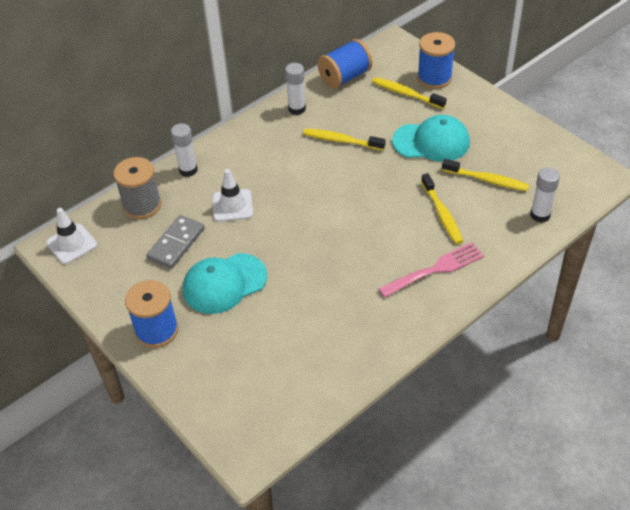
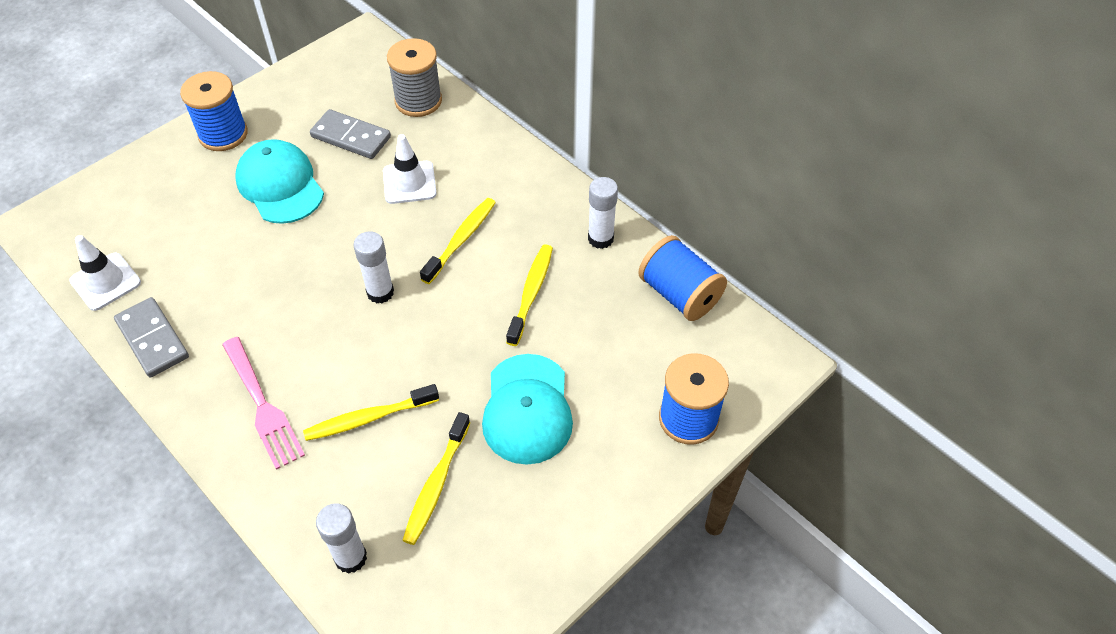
camera: 85 degrees right, 5 degrees up
(71, 244) = (363, 52): white traffic cone -> white traffic cone (105, 282)
(188, 170) = (477, 135): white glue stick -> white glue stick (380, 292)
(378, 343) = (153, 339): none -> grey domino
(406, 94) = (643, 377): yellow toothbrush -> yellow toothbrush (461, 240)

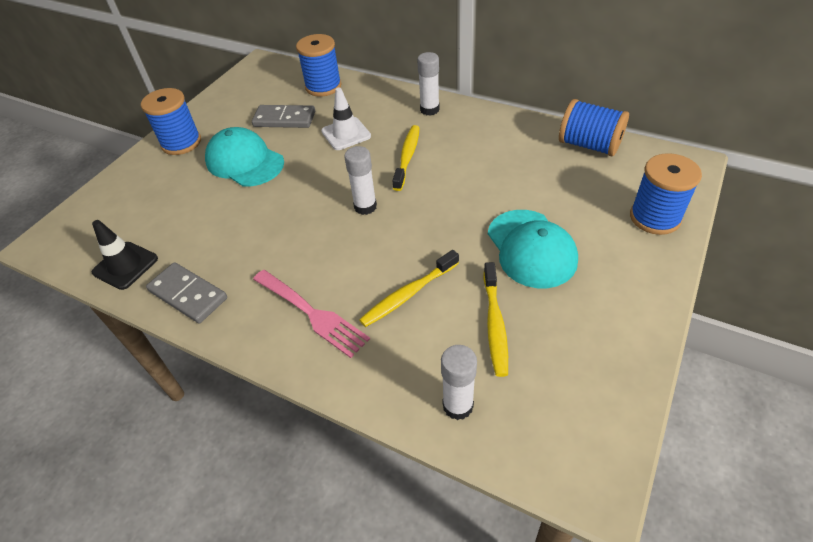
camera: 15 degrees left, 5 degrees down
(105, 282) = (125, 265): white traffic cone -> black traffic cone
(418, 101) = (323, 86): grey spool -> blue spool
(531, 293) = (482, 174): yellow toothbrush -> none
(600, 238) = (509, 129): white glue stick -> white glue stick (429, 110)

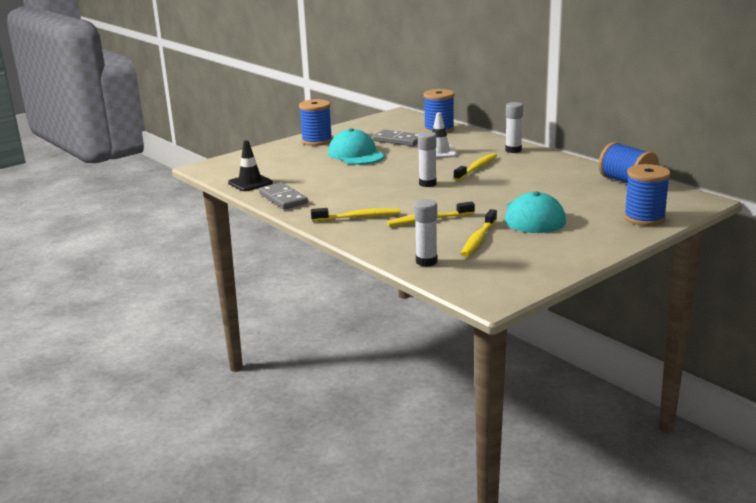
camera: 20 degrees right, 25 degrees down
(312, 314) = (358, 217): pink fork -> yellow toothbrush

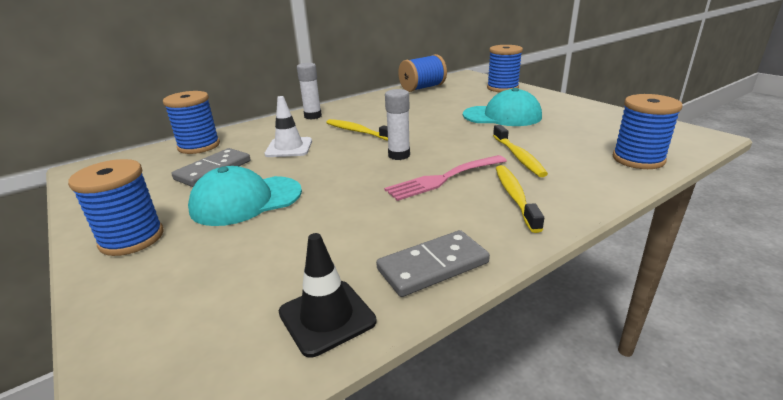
camera: 85 degrees left, 5 degrees up
(386, 198) = (443, 179): none -> pink fork
(426, 261) = (638, 159): white glue stick -> blue spool
(478, 239) = (566, 136): yellow toothbrush -> none

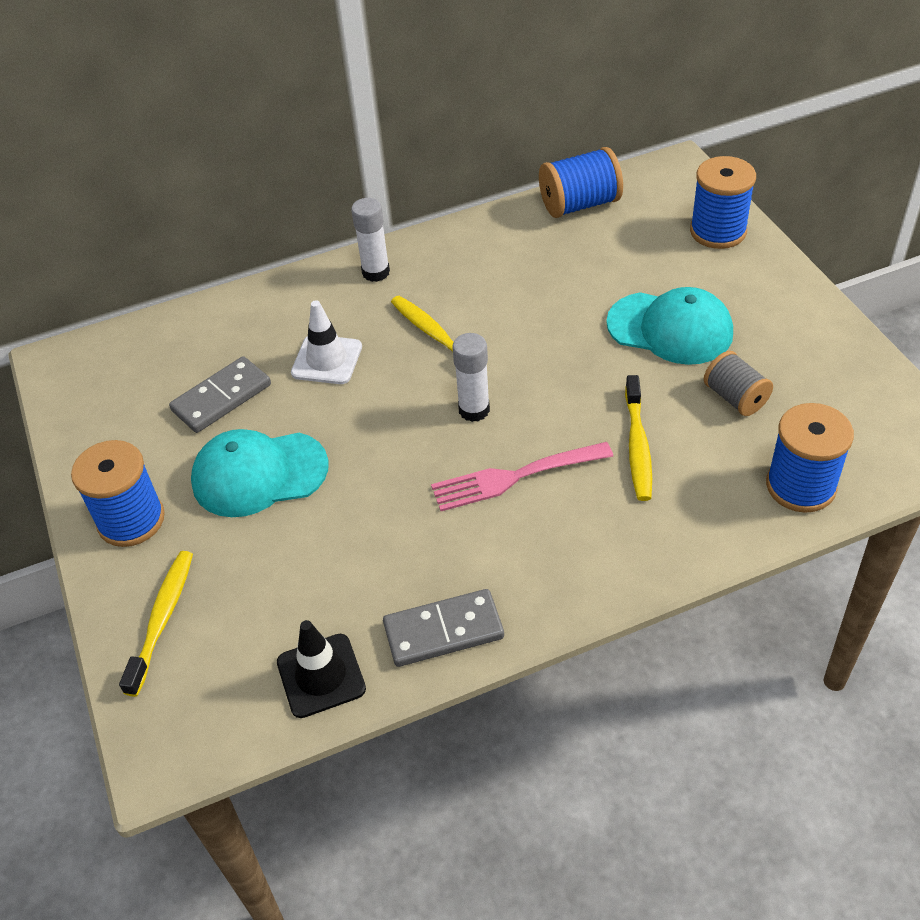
camera: 15 degrees right, 20 degrees up
(199, 146) = (203, 331): blue spool -> none
(515, 197) = (588, 533): yellow toothbrush -> yellow toothbrush (162, 619)
(562, 133) = (735, 398): none -> grey spool

